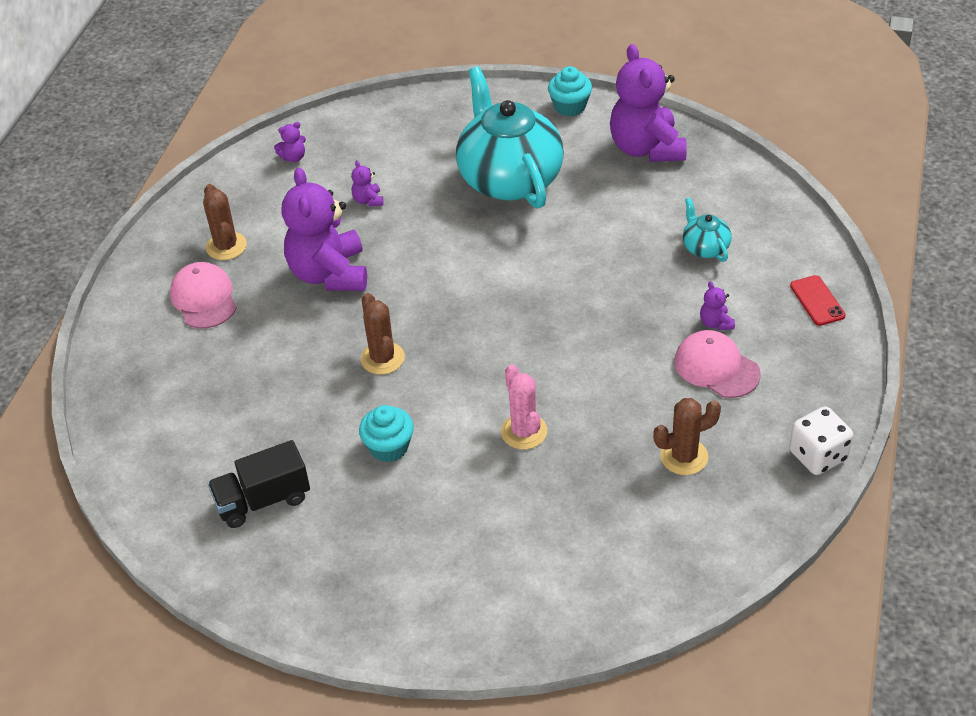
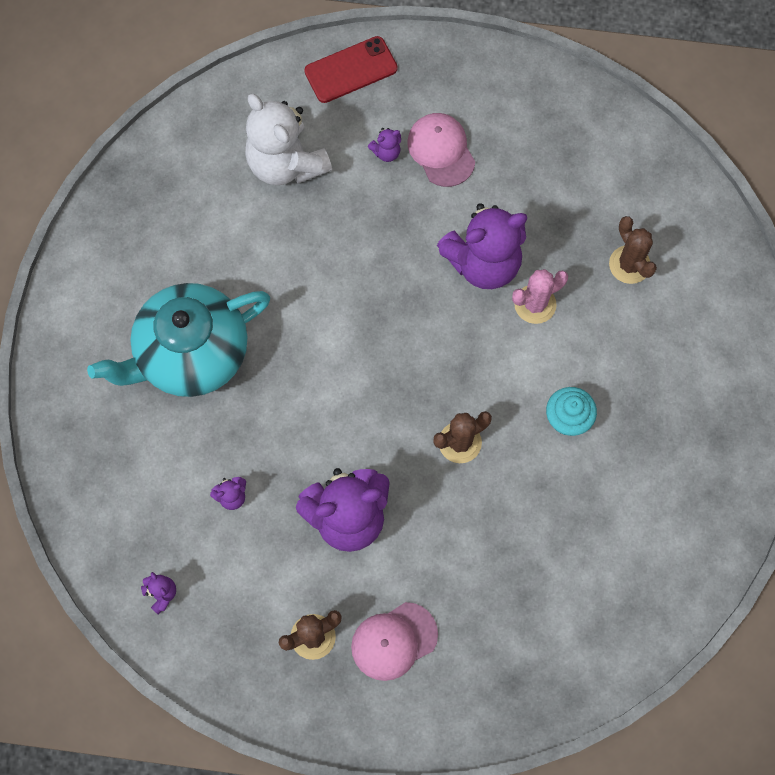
camera: 100 degrees left, 25 degrees up
(263, 500) = (643, 519): black truck -> none
(570, 106) = (68, 303): turquoise cupcake -> none
(646, 148) = (138, 222): purple teddy bear -> purple teddy bear (483, 263)
(684, 457) = (546, 173): brown cactus -> brown cactus (629, 265)
(705, 247) = (286, 163): turquoise teapot -> white teddy bear
(716, 367) = (441, 150): pink cap -> pink cap turned 120 degrees clockwise
(817, 301) = (351, 70): red phone -> red phone, size x1.50
(818, 455) = (531, 73): white dice -> none

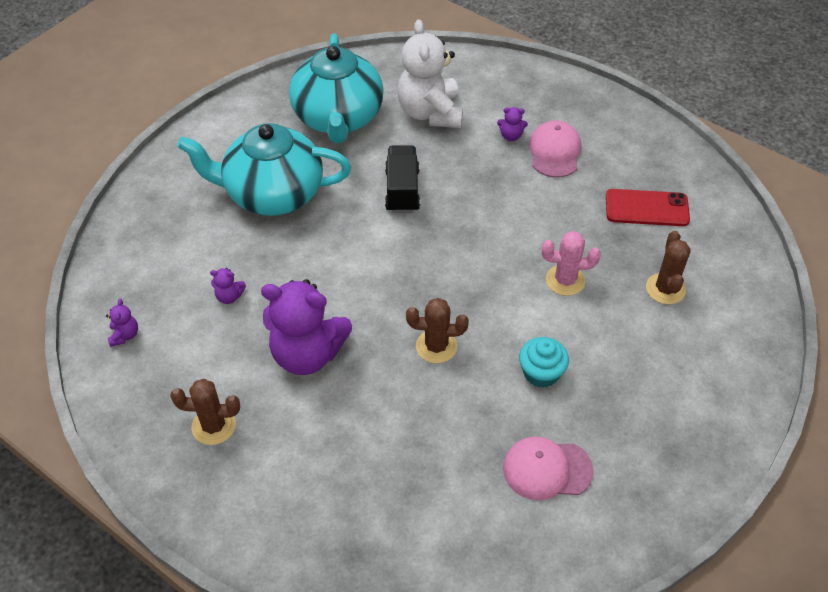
camera: 30 degrees right, 20 degrees down
(194, 221) = (338, 118): none -> turquoise teapot
(319, 280) = (402, 190): none -> black truck
(351, 70) = (518, 79): red phone -> red phone (647, 208)
(394, 641) = (276, 464): pink cap -> pink cap (547, 469)
(483, 263) = (540, 235): purple teddy bear -> none

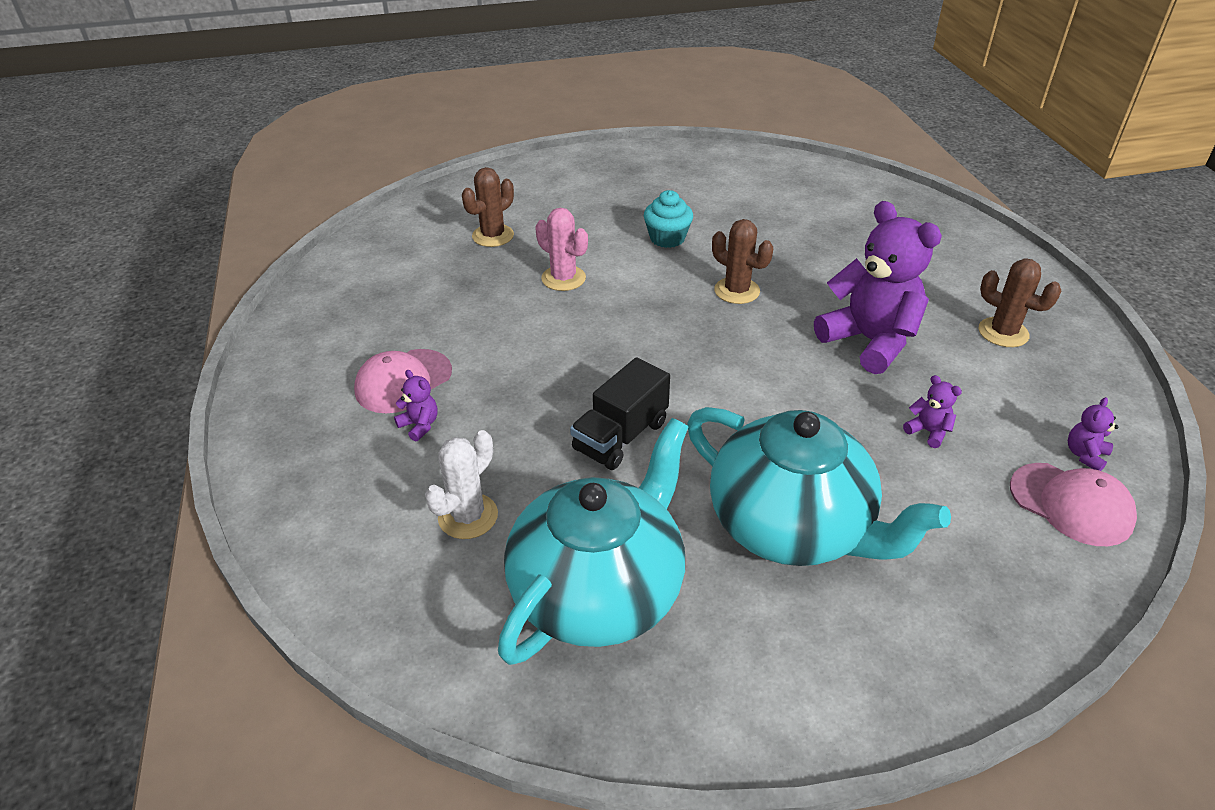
camera: 140 degrees left, 10 degrees down
(430, 113) = (468, 516): white teddy bear -> white cactus
(547, 469) = (729, 197): pink cap -> pink cap (1071, 504)
(647, 208) = (408, 289): red phone -> none

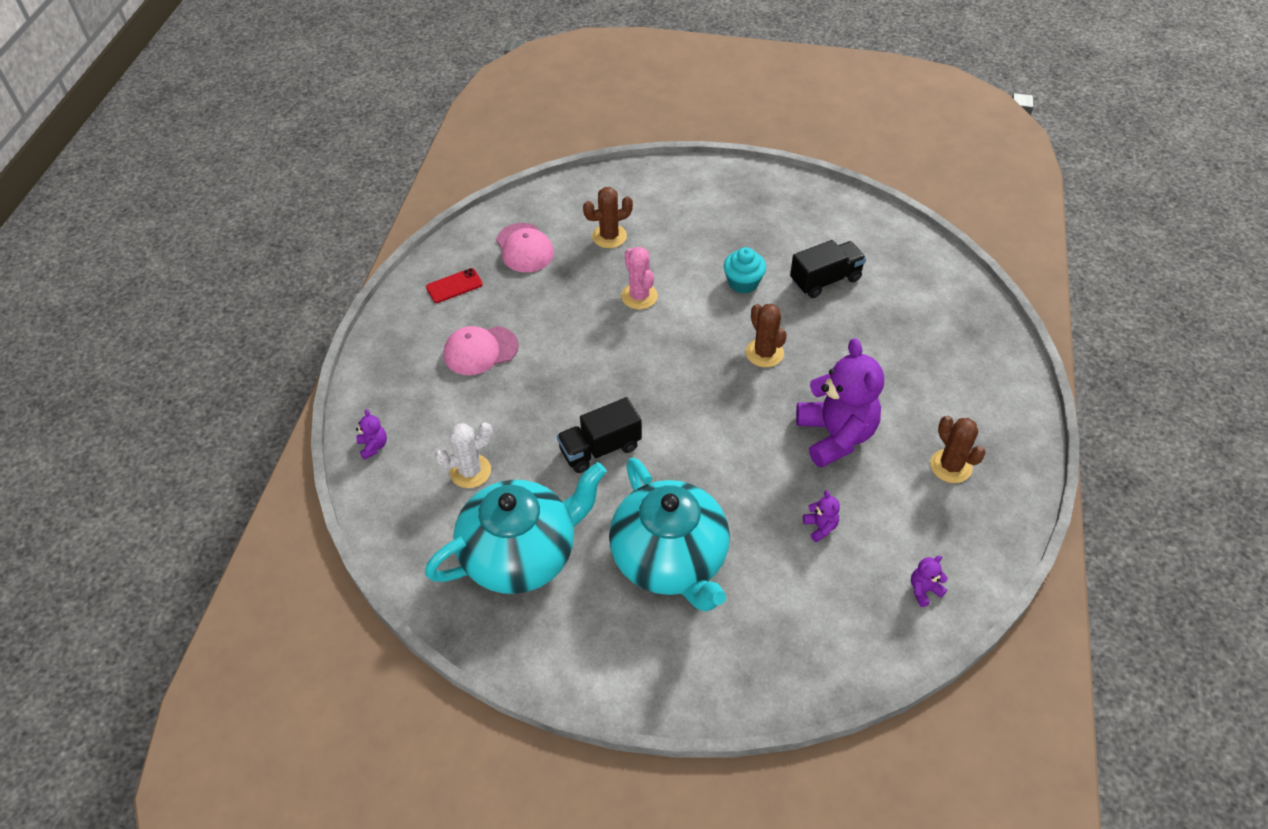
camera: 25 degrees right, 10 degrees up
(331, 326) = (454, 286): none -> red phone
(420, 425) = (474, 391): purple teddy bear -> purple teddy bear (373, 446)
(748, 215) = (825, 280): none -> black truck
(1071, 504) = (879, 621): pink cap -> pink cap (524, 248)

